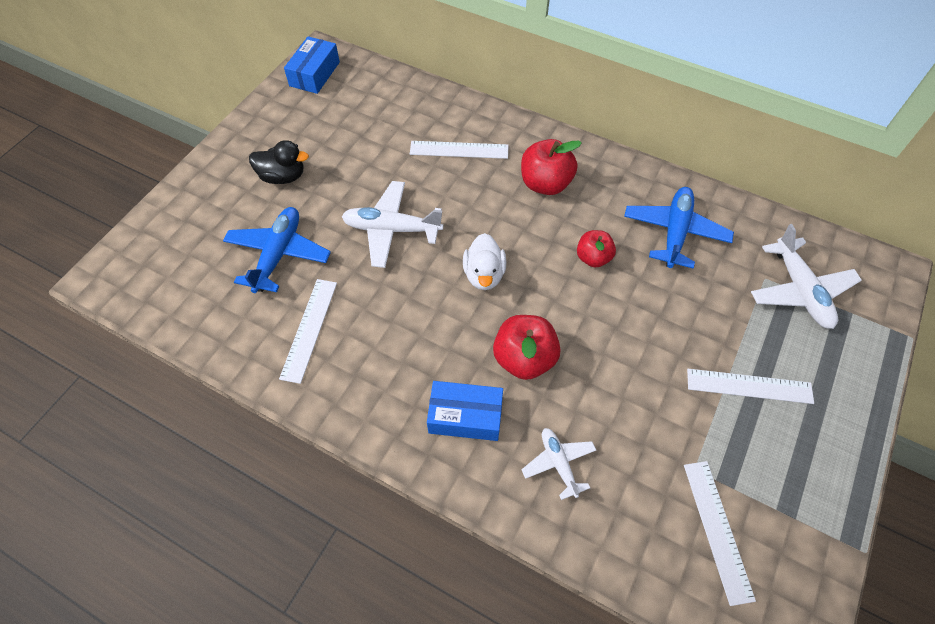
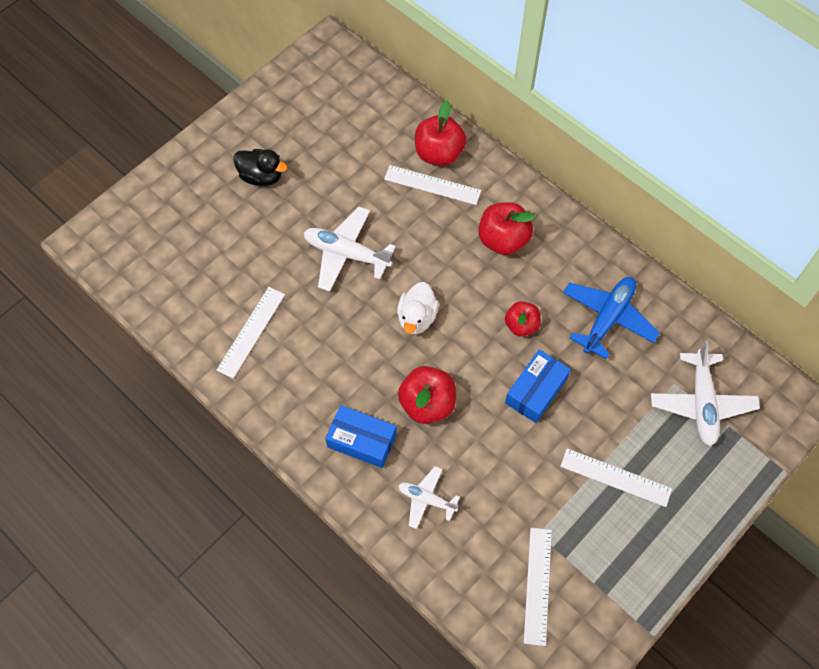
camera: 15 degrees right, 5 degrees up
(278, 254) = (240, 255): blue plane -> none
(314, 74) = (316, 68): blue box -> blue box (536, 391)
(456, 122) = (439, 153): none -> red apple
(558, 463) = (426, 499): white plane -> white plane turned 60 degrees counterclockwise

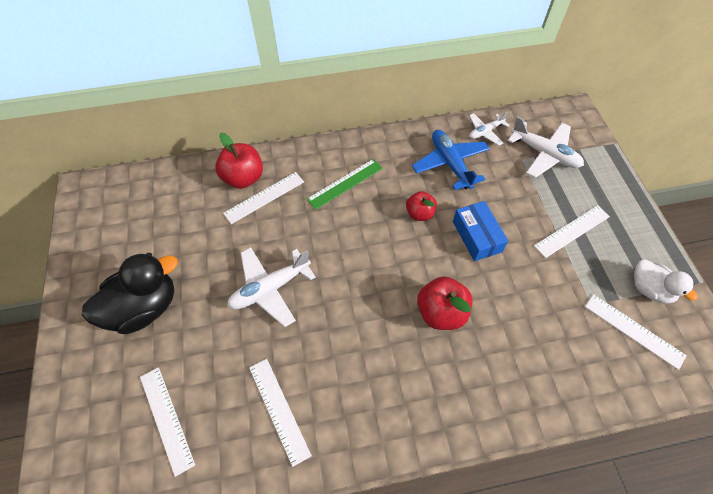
camera: 55 degrees left, 5 degrees down
(191, 260) = (166, 419): none -> white ruler
(261, 176) = (144, 308): black duck -> black duck, size x1.64
(362, 441) = (442, 382): blue box -> none
(417, 318) = (363, 274): white duck -> white duck (649, 289)
(426, 499) = (522, 364): white plane -> white plane (485, 132)
(503, 240) = (345, 183): red apple -> green ruler

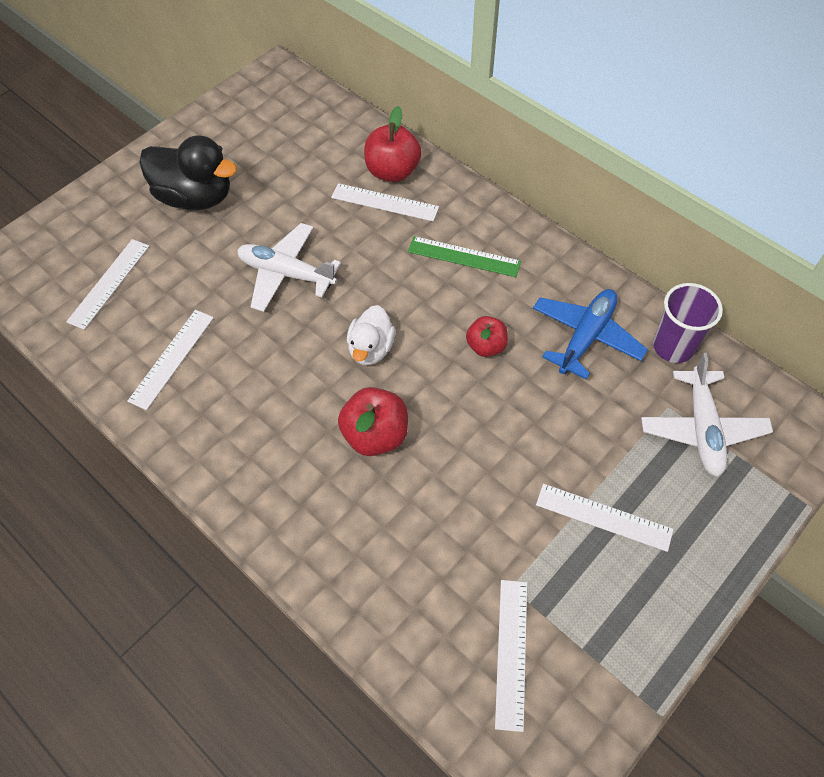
camera: 55 degrees right, 0 degrees up
(477, 236) = (504, 418): blue box -> none
(485, 132) = (673, 346): white plane -> purple cup
(649, 289) = (590, 649): white duck -> white duck (371, 349)

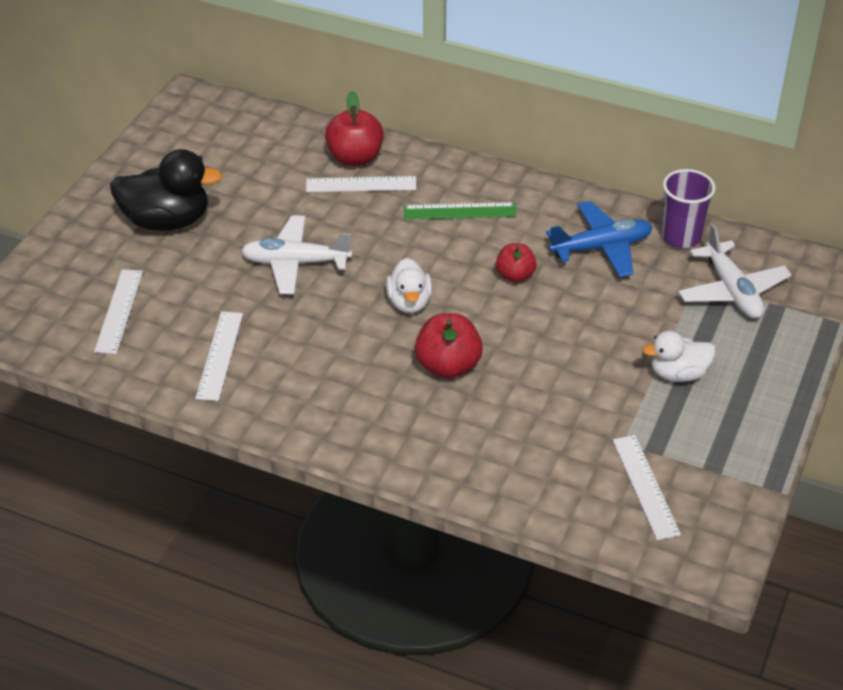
camera: 20 degrees left, 15 degrees down
(586, 337) = (601, 248): blue plane -> blue plane turned 60 degrees clockwise
(603, 517) = (678, 374): white ruler -> white duck

